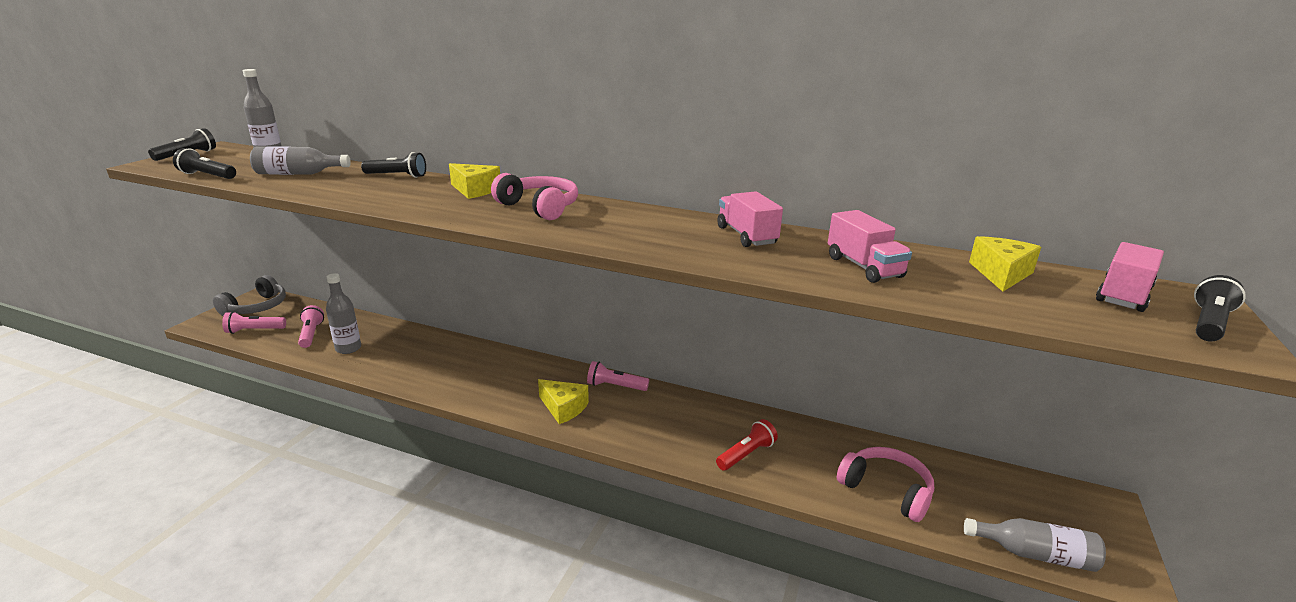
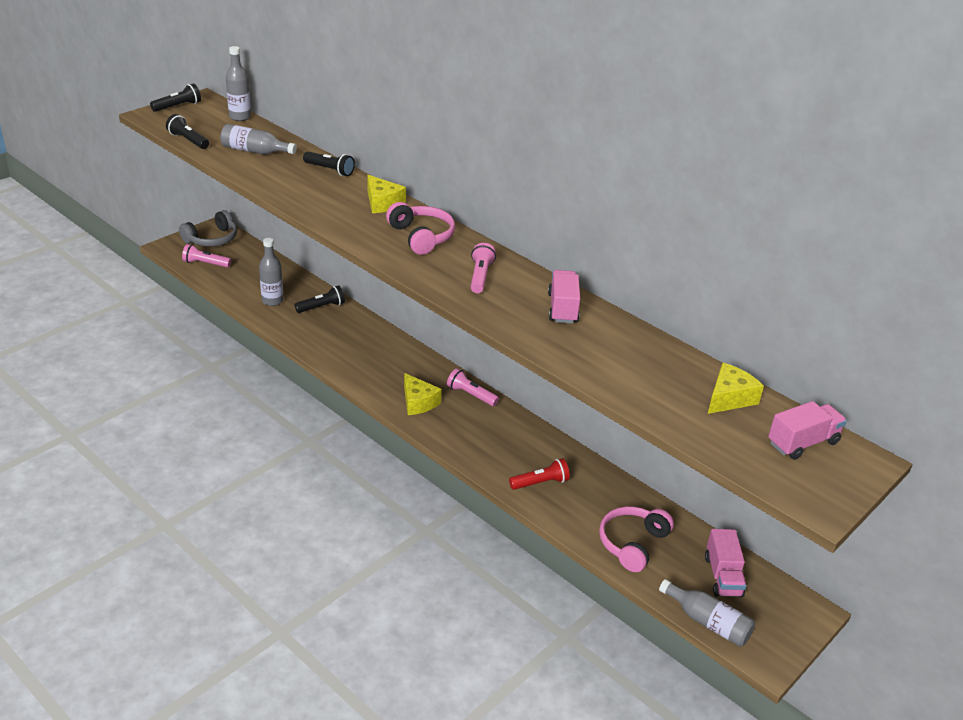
camera: 20 degrees right, 10 degrees up
(311, 334) = (248, 279): pink flashlight -> pink flashlight (480, 276)
(864, 267) = (624, 363): pink truck -> pink truck (723, 576)
(886, 490) = (632, 543): pink headphones -> pink headphones turned 120 degrees counterclockwise
(1208, 323) = (833, 482): black flashlight -> black flashlight (321, 307)

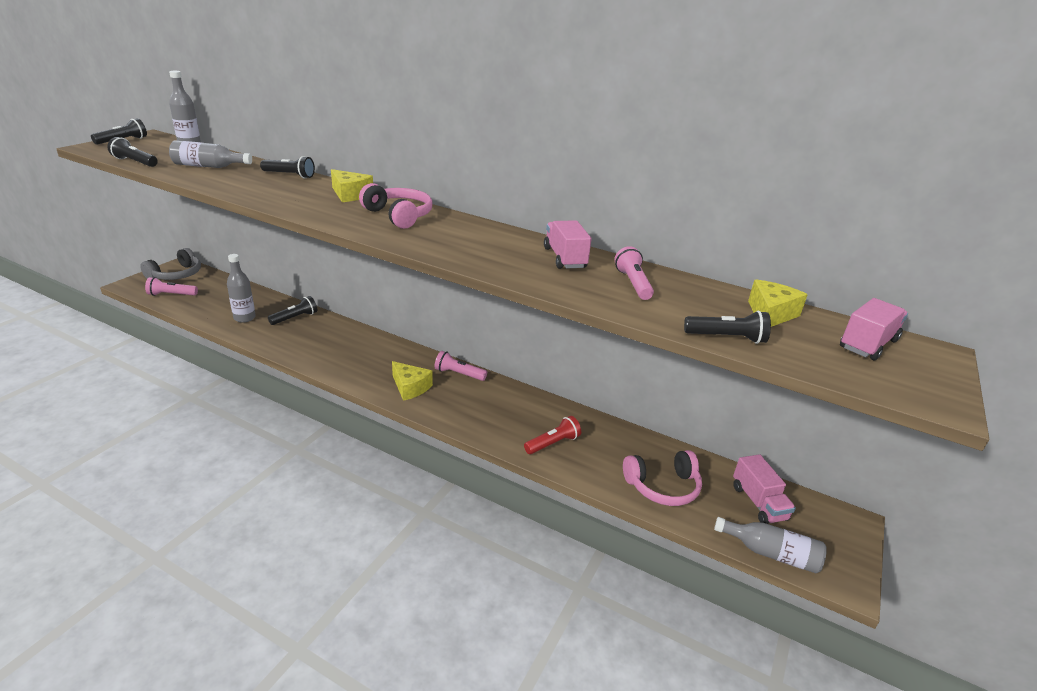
camera: 15 degrees left, 5 degrees down
(480, 276) = (471, 240): pink flashlight -> pink flashlight (633, 284)
(632, 543) = (663, 487): pink headphones -> pink headphones turned 120 degrees counterclockwise
(667, 417) = (726, 338): none -> black flashlight

